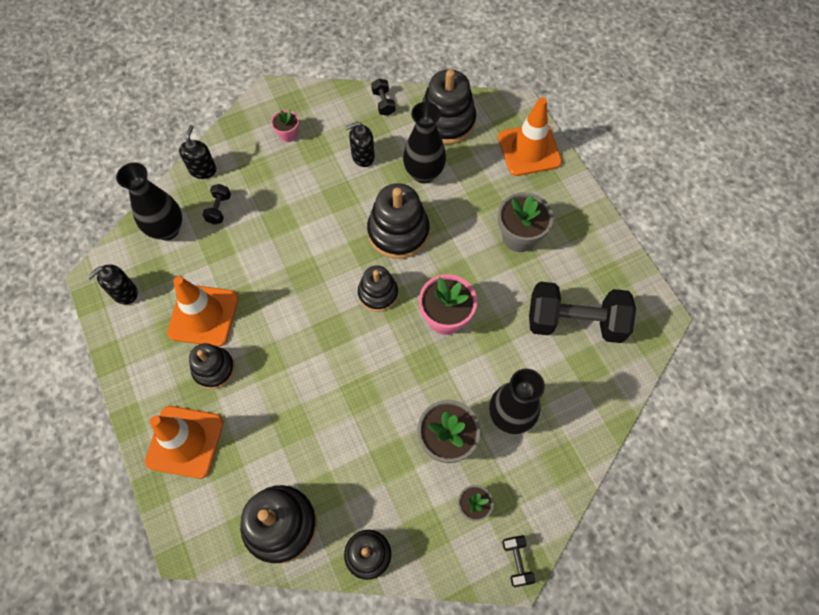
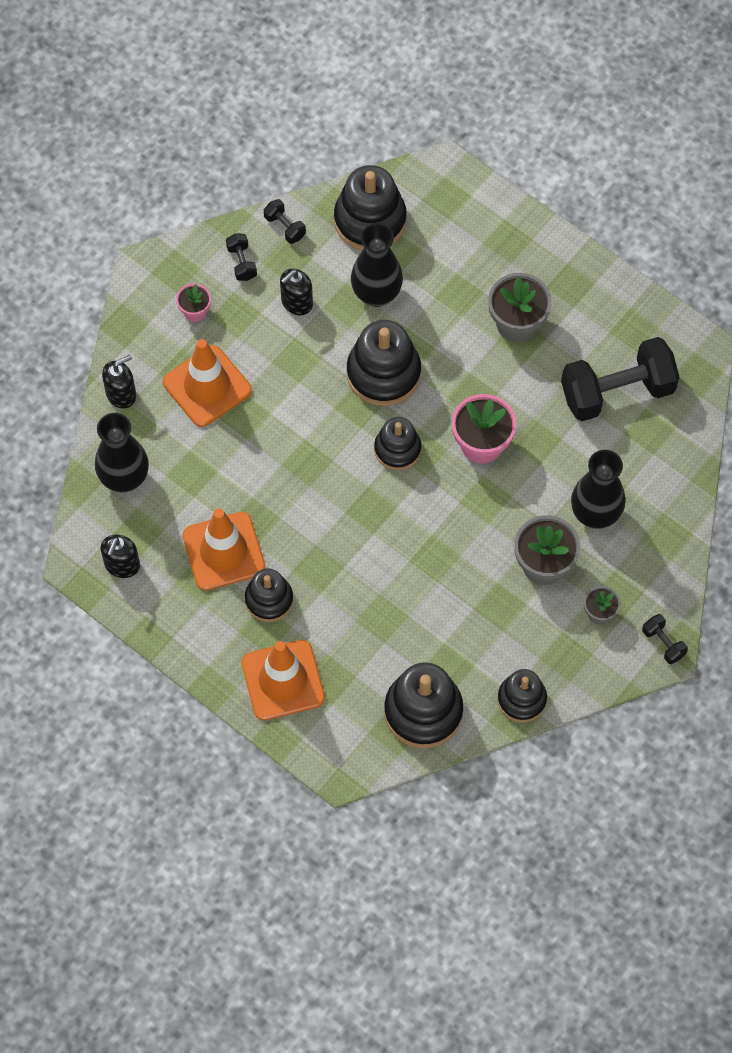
camera: 25 degrees left, 0 degrees up
(203, 170) = (121, 394): black soap dispenser -> black soap dispenser turned 75 degrees clockwise
(219, 209) = (168, 431): black dumbbell -> black dumbbell (241, 263)
(529, 150) = (480, 217): orange traffic cone -> orange traffic cone (207, 386)

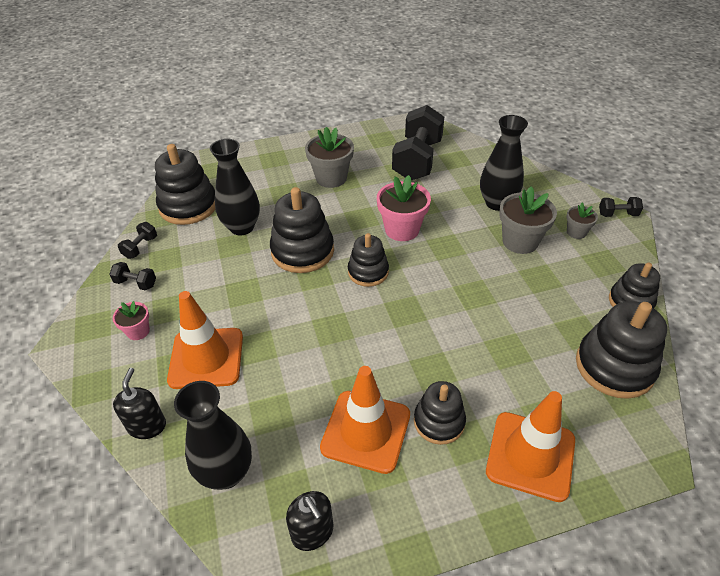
camera: 55 degrees left, 20 degrees down
(285, 227) = (140, 247): black dumbbell -> black dumbbell turned 60 degrees counterclockwise
(296, 302) = (201, 269): black soap dispenser -> none

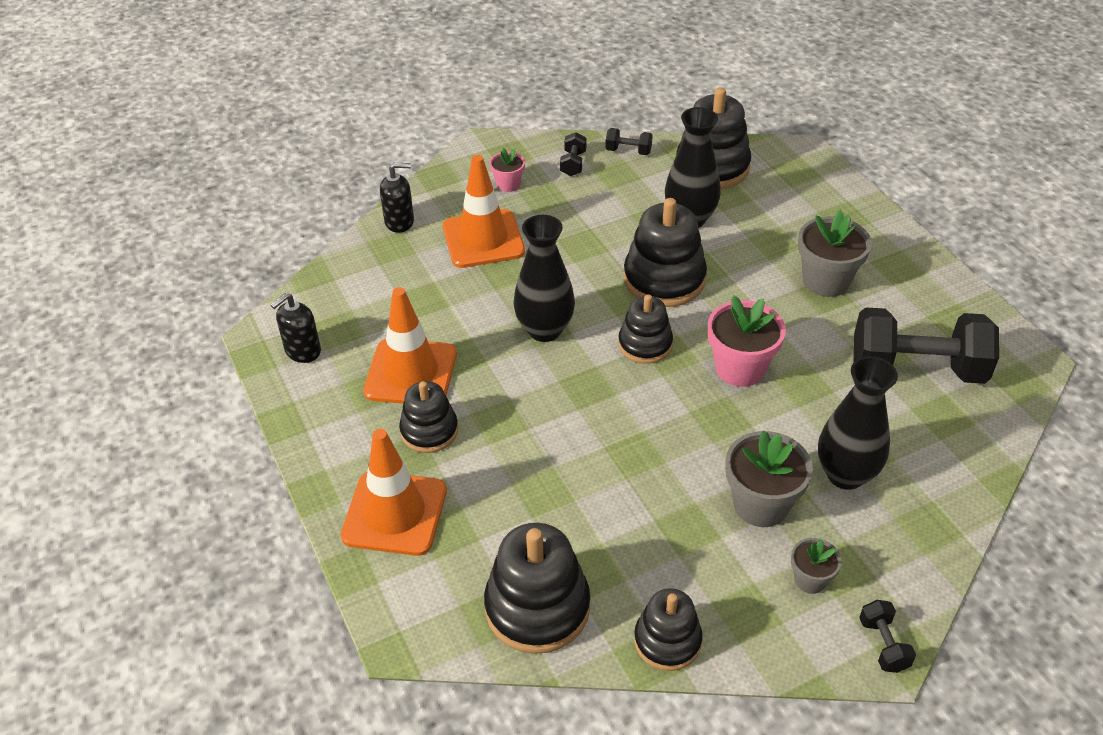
camera: 80 degrees right, 0 degrees up
(226, 473) = (356, 283): black vase -> black vase (545, 330)

